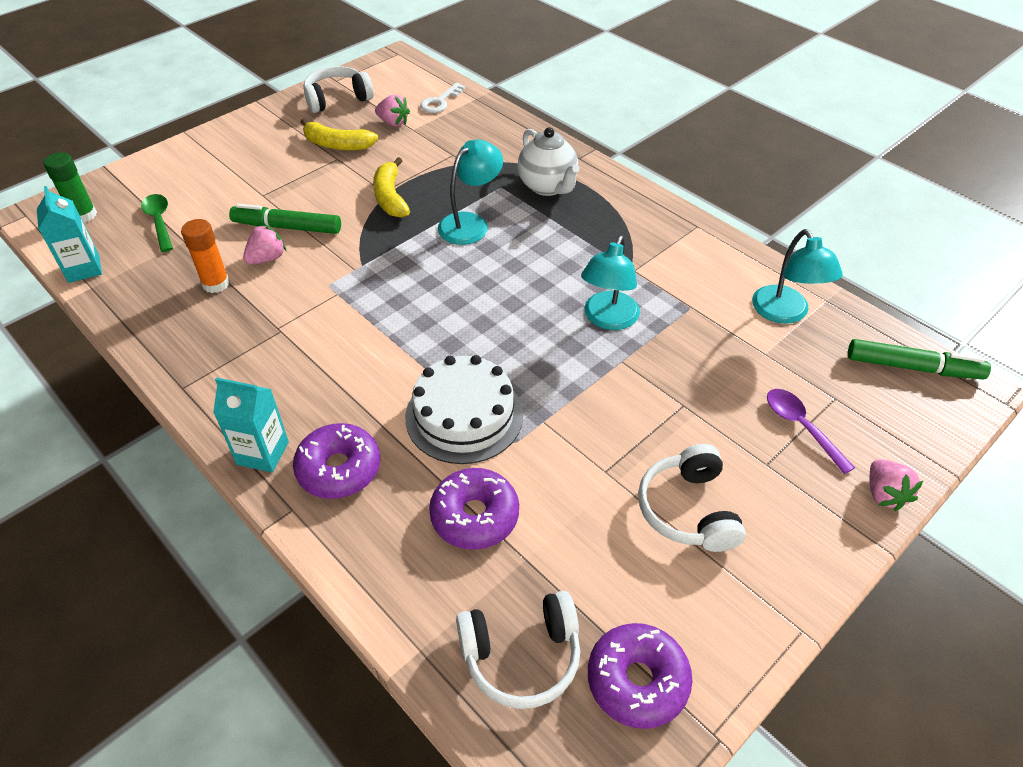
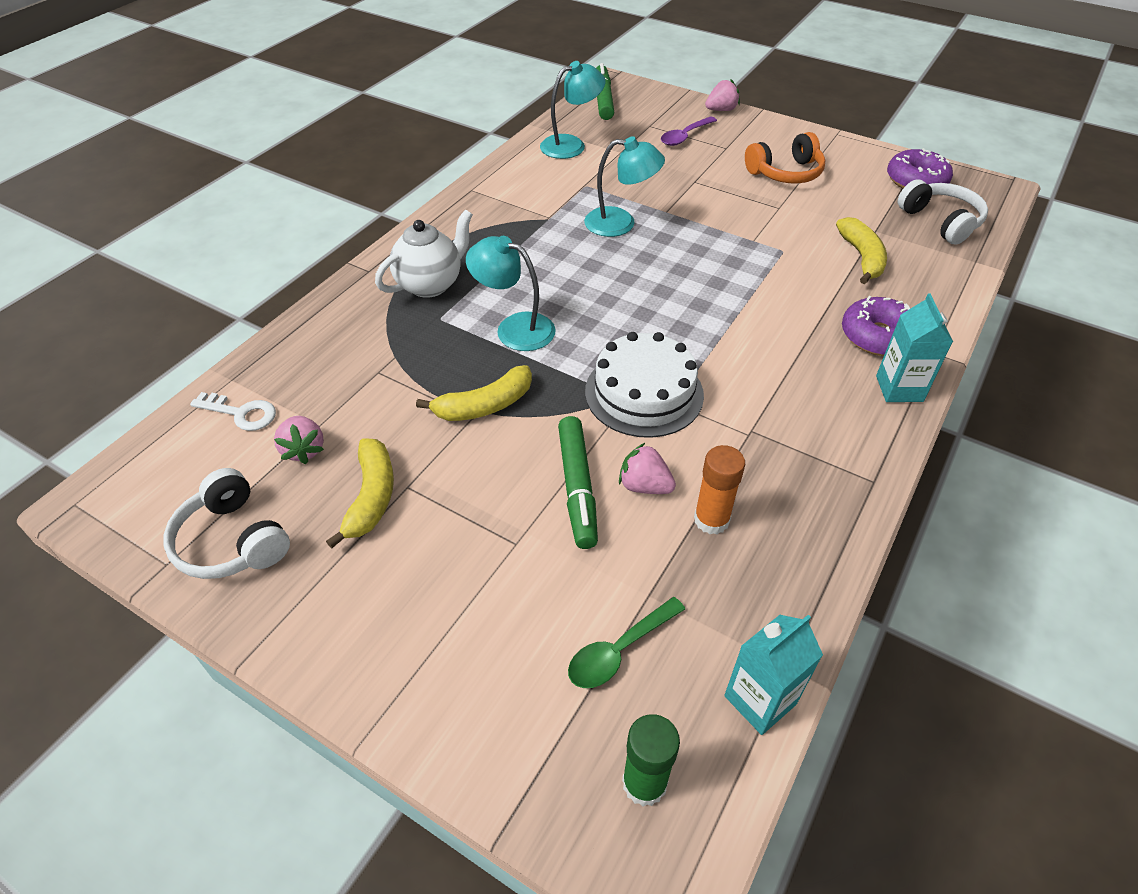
camera: 105 degrees left, 0 degrees up
(393, 123) = (304, 450): pink strawberry -> pink strawberry turned 150 degrees clockwise
(464, 415) = (775, 280): white cake -> white cake (644, 393)
(475, 516) = (861, 257): purple donut -> yellow banana
(688, 510) = (785, 173): white headphones -> orange headphones

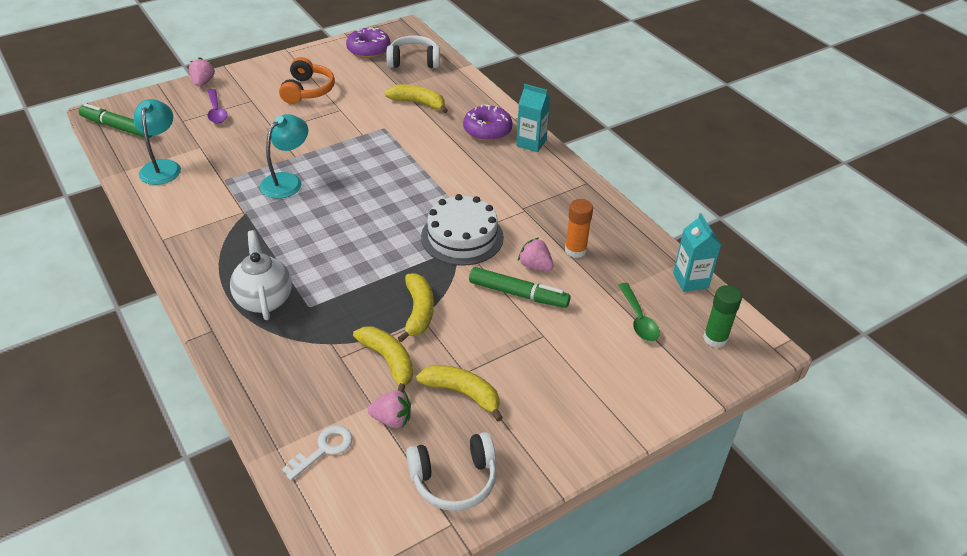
camera: 65 degrees left, 5 degrees down
(391, 412) = (388, 361): none -> yellow banana
(514, 328) = (353, 272): turquoise lamp -> none
(644, 486) = (535, 266): pink strawberry -> pink strawberry turned 75 degrees clockwise

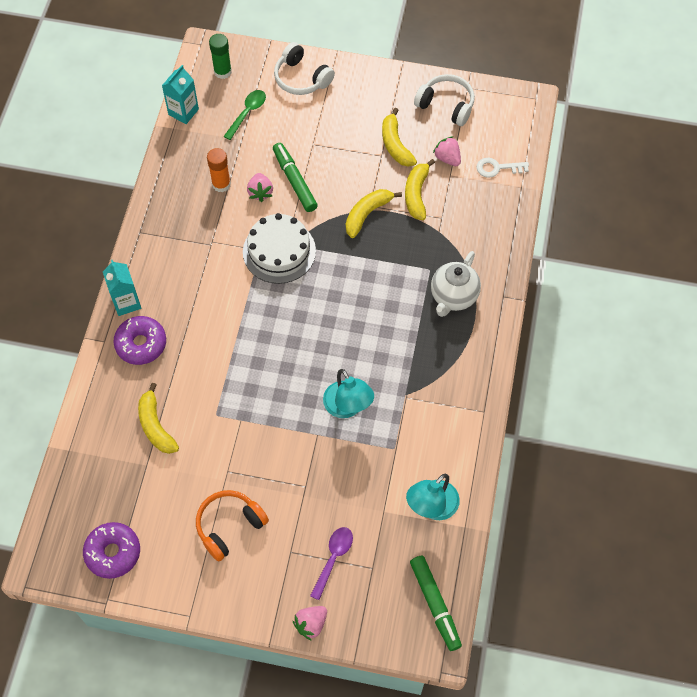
camera: 135 degrees left, 20 degrees up
(287, 181) = (348, 407): turquoise lamp -> turquoise lamp turned 105 degrees counterclockwise
(414, 61) = (93, 495): white headphones -> white headphones (301, 78)

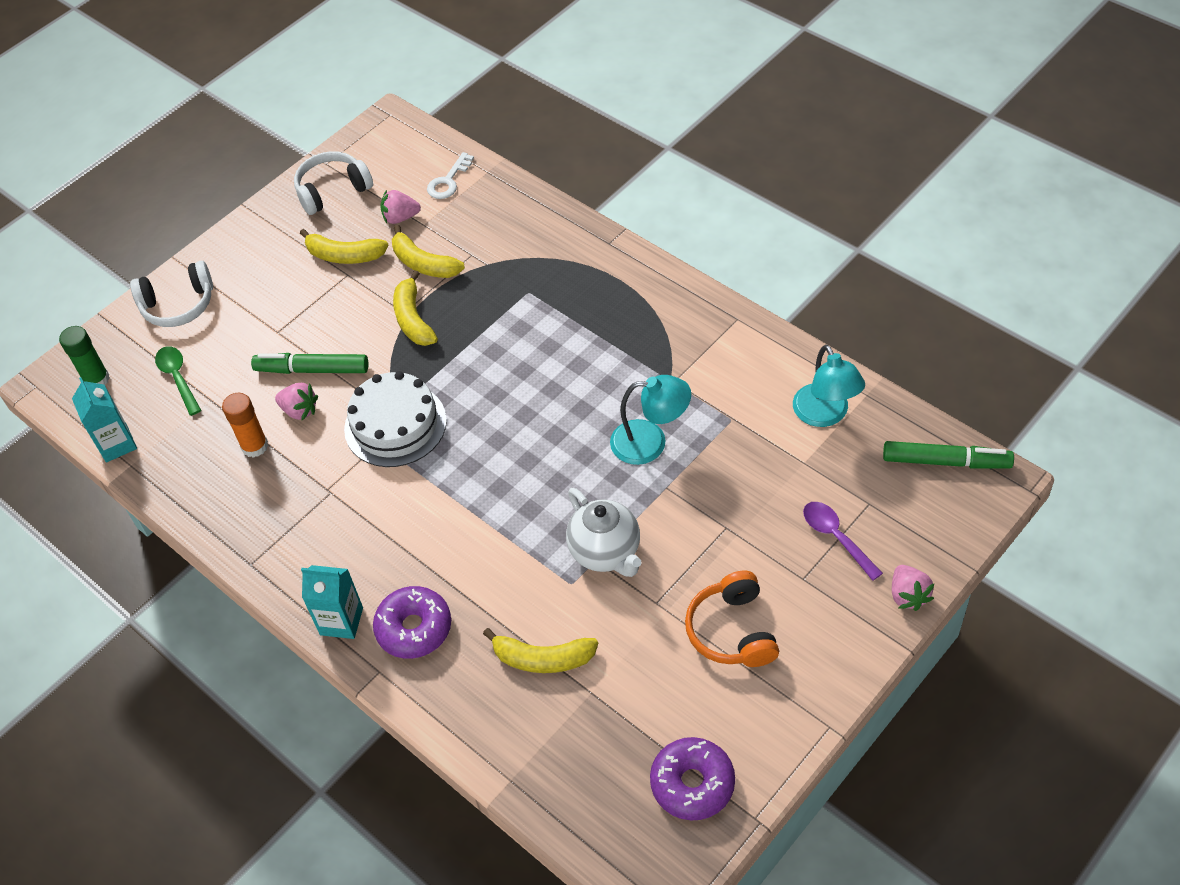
camera: 55 degrees left, 10 degrees down
(453, 297) = (578, 286): white teapot -> white teapot (606, 552)

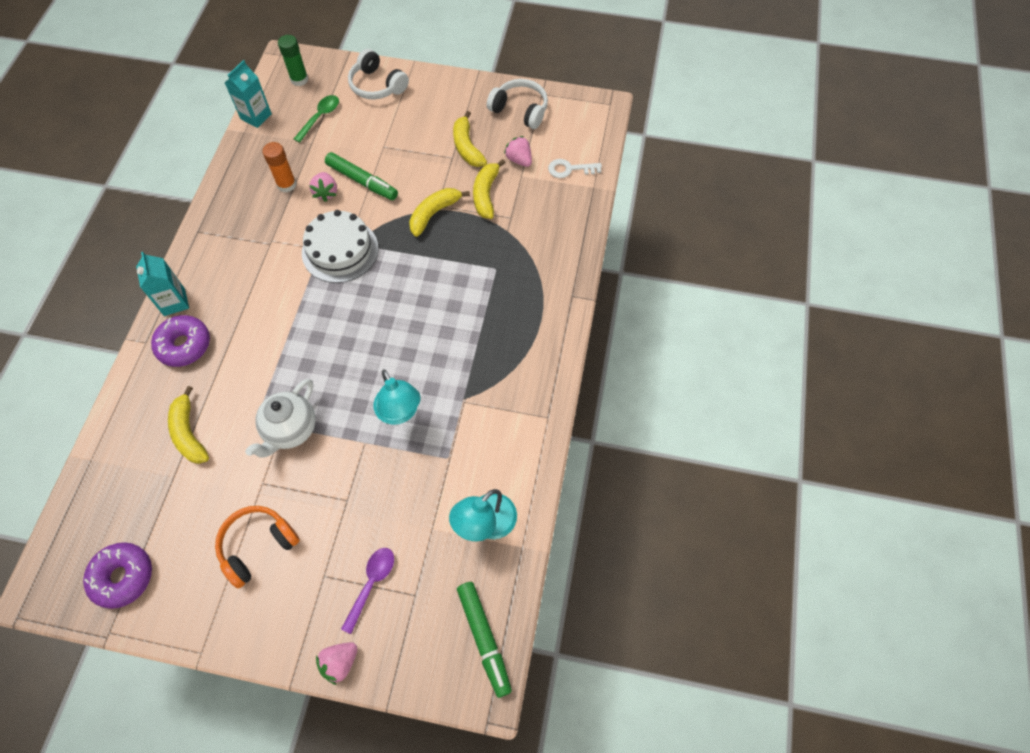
camera: 55 degrees right, 10 degrees up
(312, 369) = (362, 181): green marker -> green marker turned 150 degrees clockwise

